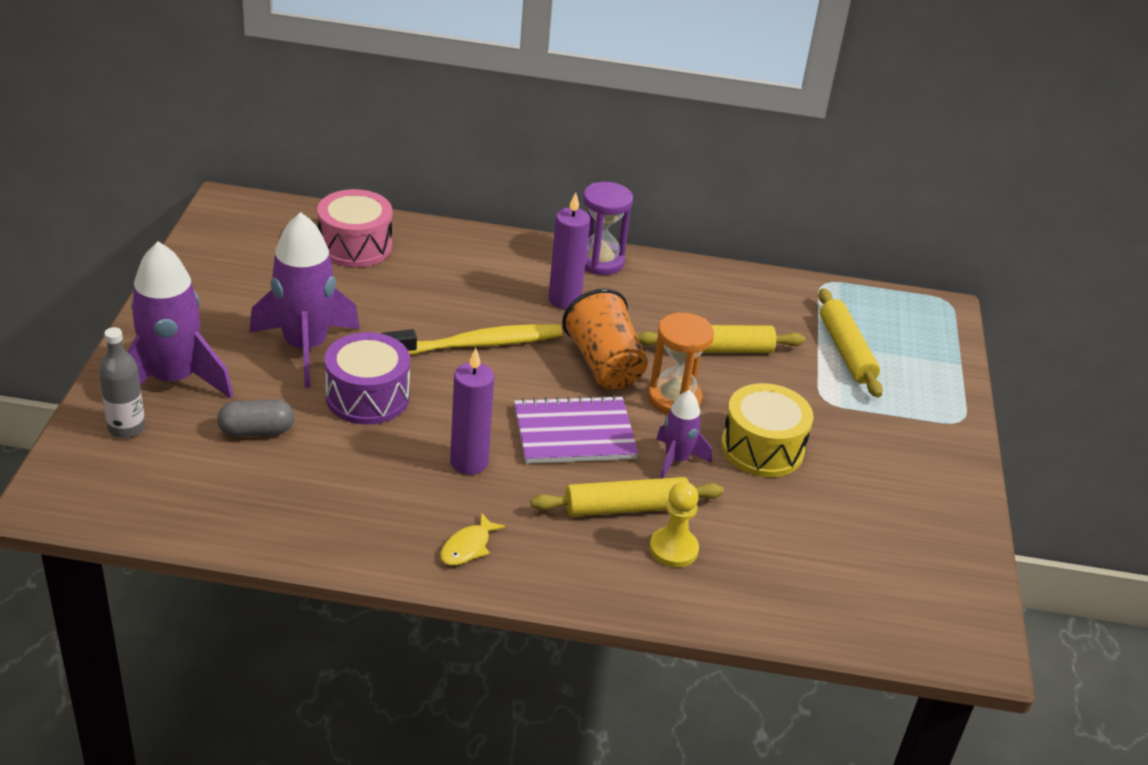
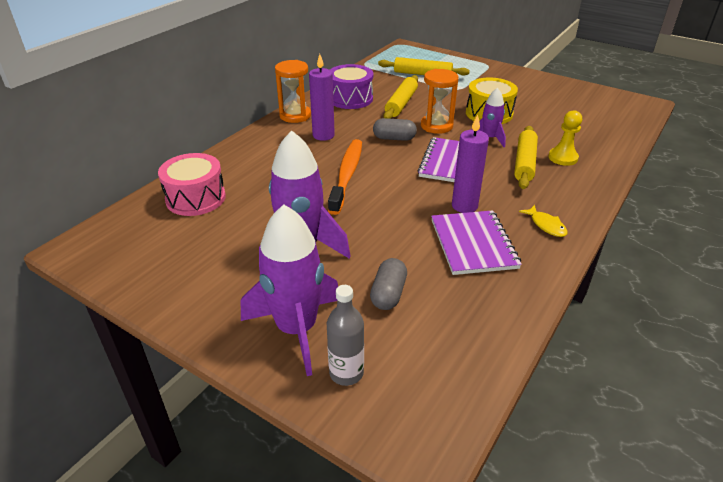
camera: 60 degrees left, 0 degrees up
(367, 397) = (376, 231): purple drum -> purple drum (350, 99)
(386, 483) = (473, 244): none -> purple notebook
(477, 344) = (347, 175): yellow toothbrush -> orange toothbrush
(600, 261) = (295, 115): purple hourglass -> orange hourglass
(604, 364) = (394, 138): orange cup -> grey capsule

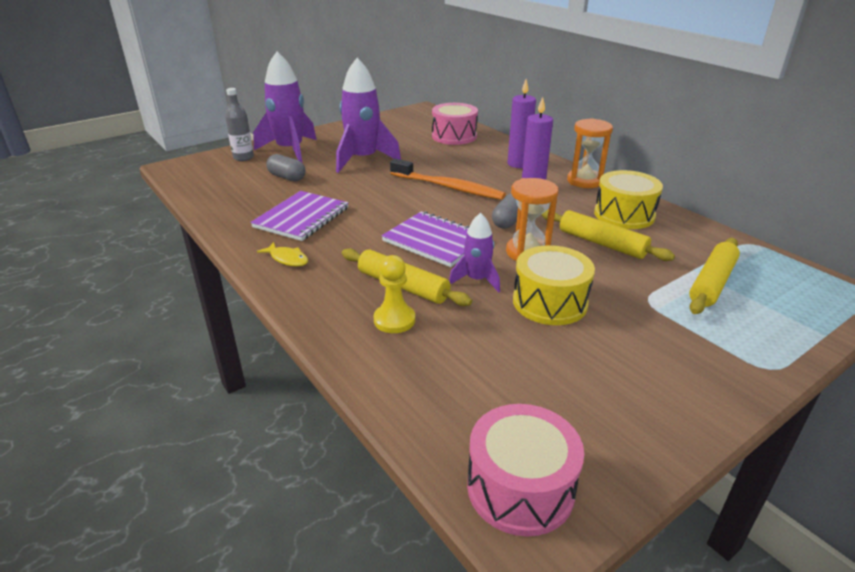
camera: 110 degrees right, 5 degrees down
(350, 99) = (624, 215): purple drum -> yellow drum
(464, 206) = (355, 227): purple candle -> purple candle (518, 164)
(473, 244) = (301, 217): purple notebook -> purple notebook turned 75 degrees counterclockwise
(546, 225) = (287, 259): yellow fish -> yellow fish turned 135 degrees counterclockwise
(627, 107) = (520, 488): none -> pink drum

